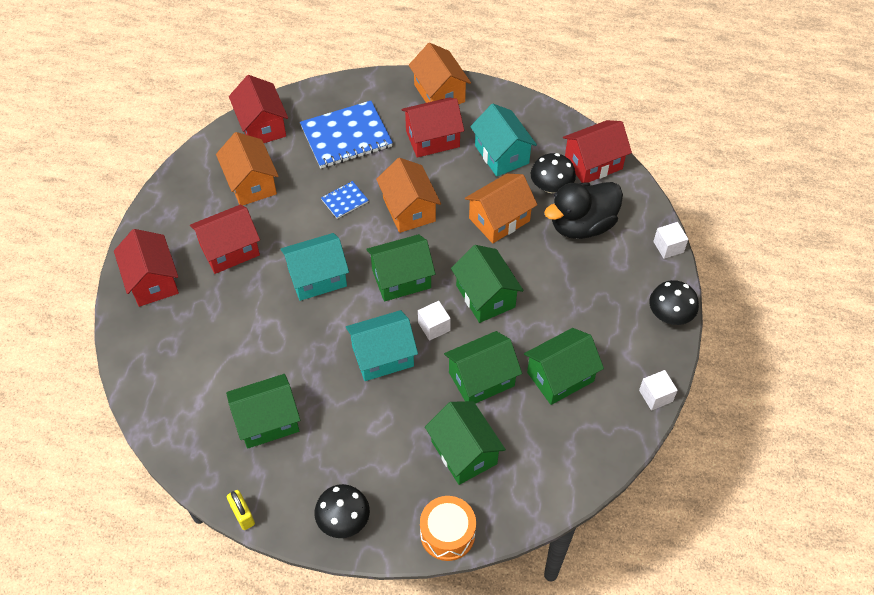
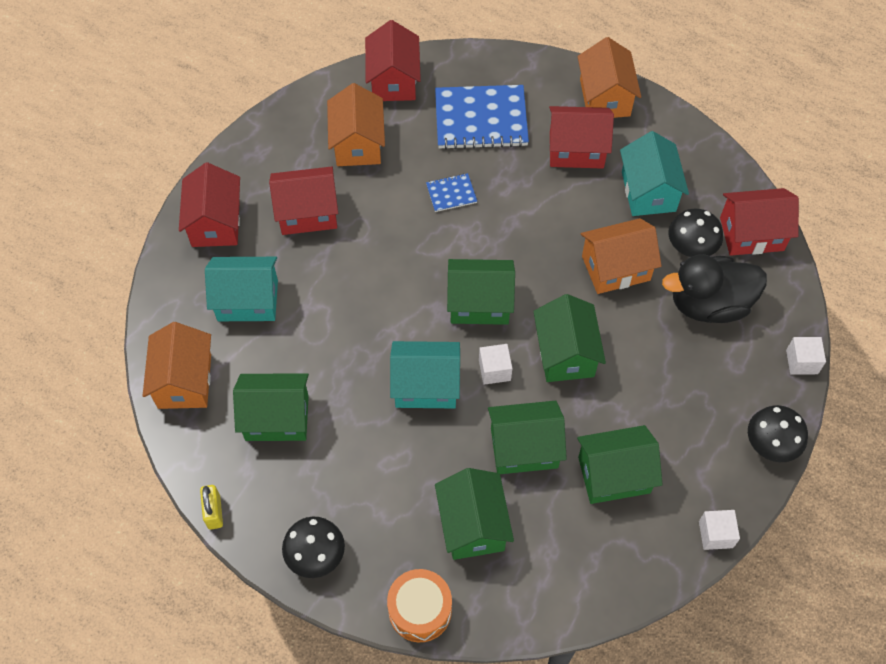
camera: 20 degrees right, 5 degrees up
(317, 277) = (389, 273): turquoise house -> turquoise house (248, 300)
(409, 209) = (518, 225): orange house -> orange house (185, 381)

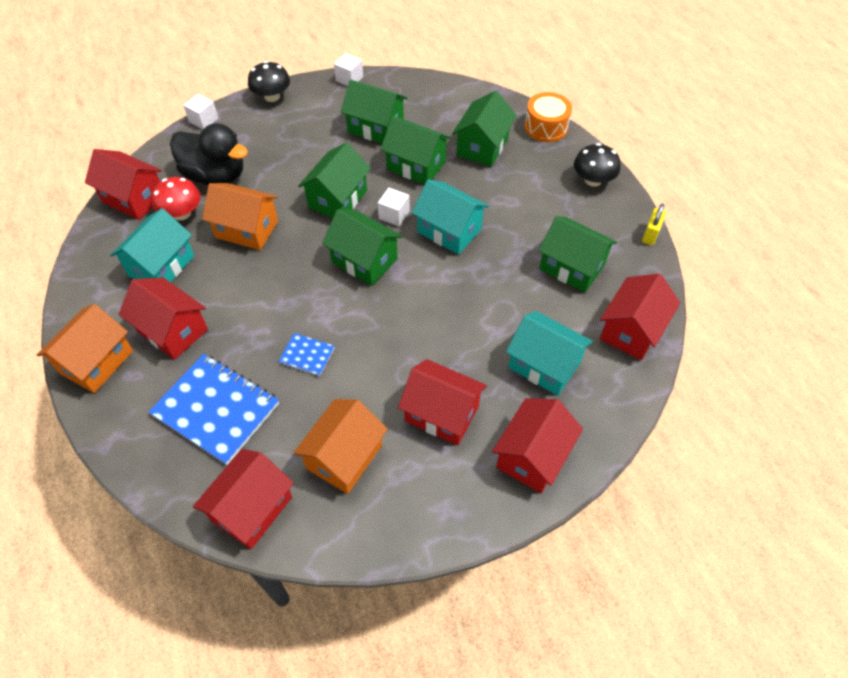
camera: 145 degrees left, 5 degrees down
(185, 381) = (631, 330): orange house -> red house
(691, 247) = (182, 213): black mushroom -> red mushroom

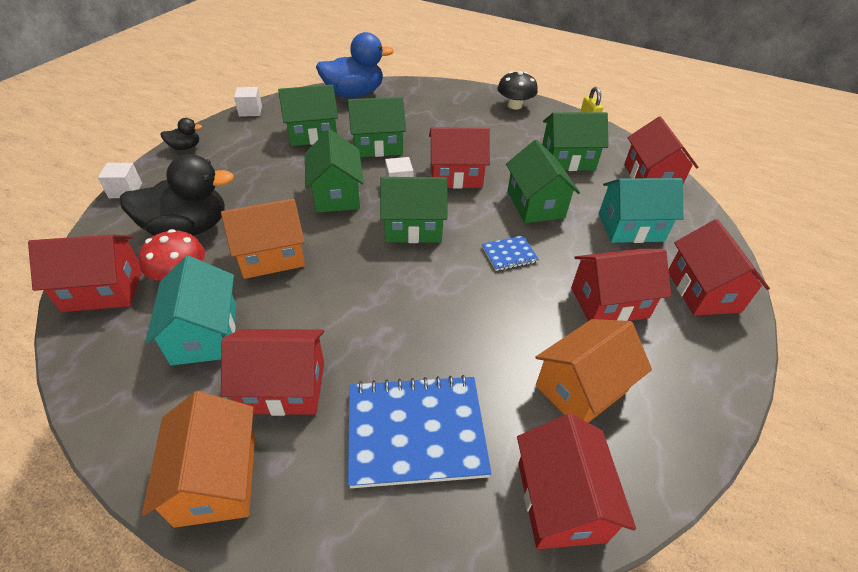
camera: 40 degrees left, 10 degrees down
(272, 96) = (185, 147): black mushroom -> black duck
(307, 355) = (449, 326): blue notebook -> blue notebook (509, 254)
(344, 456) = (581, 388): orange house -> orange house turned 60 degrees clockwise
(449, 231) = (456, 176): turquoise house -> red house
(452, 97) = (354, 94): none -> blue duck
(482, 147) = (415, 115): green house -> green house (535, 204)
(546, 127) = (445, 88): orange drum -> none

